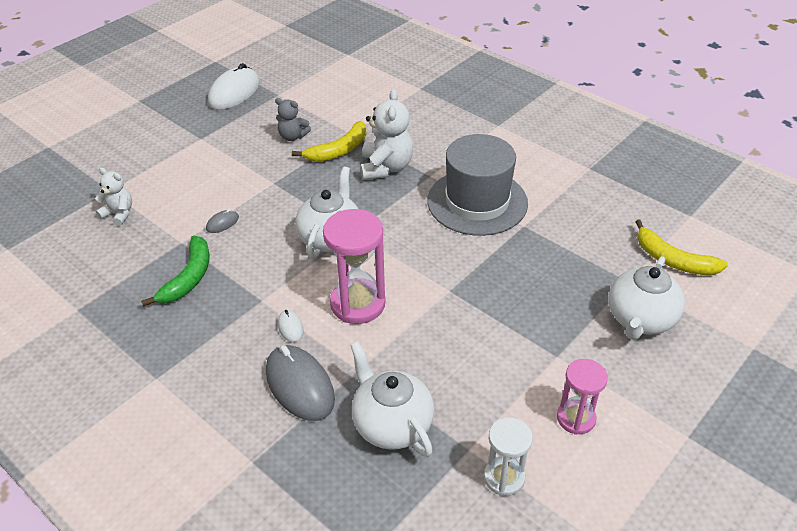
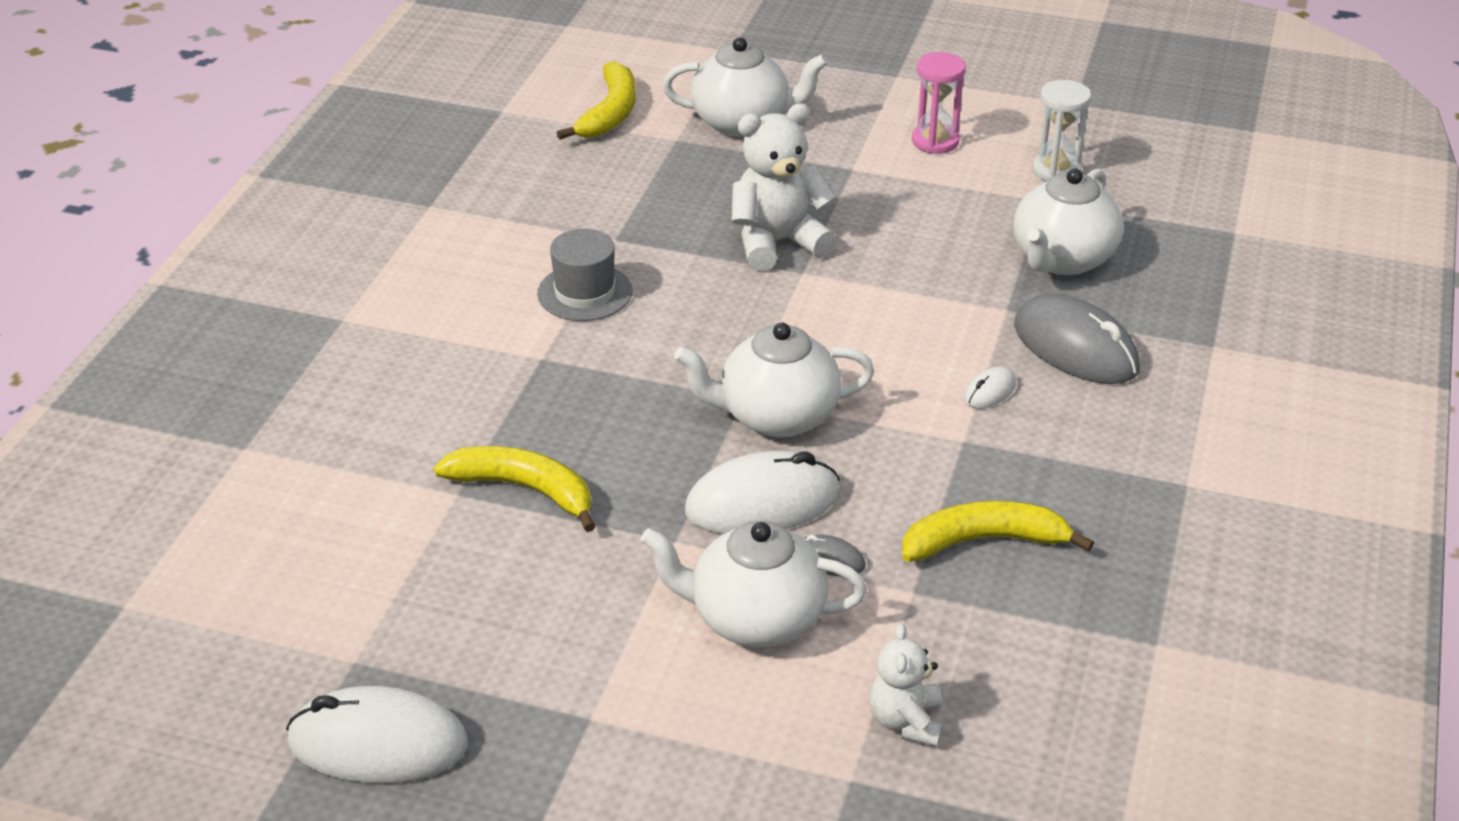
camera: 115 degrees left, 5 degrees down
(188, 277) = (984, 541): green banana -> yellow banana
(209, 191) = (755, 619): none -> white teapot
(275, 215) = (762, 502): none -> white mouse
(292, 136) = (511, 571): grey teddy bear -> none
(300, 385) = (1075, 348): grey mouse -> grey mouse turned 75 degrees counterclockwise
(358, 304) = (894, 344): pink hourglass -> none
(386, 168) = (547, 414): white teddy bear -> white teddy bear (777, 242)
(477, 202) = (585, 292): grey hat -> grey hat, size x0.54

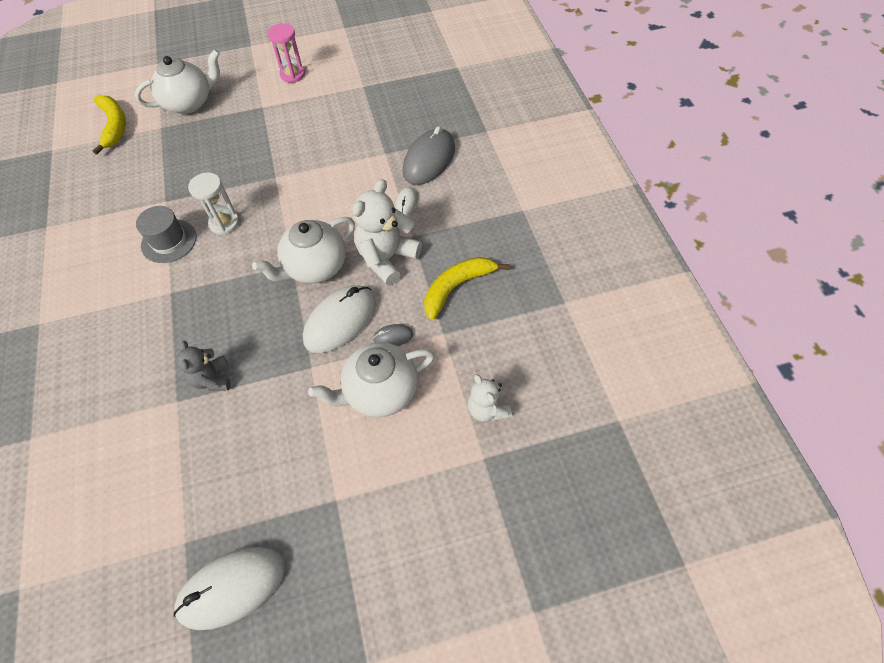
camera: 30 degrees left, 20 degrees up
(525, 490) = (212, 379): yellow banana -> grey teddy bear
(777, 242) = (251, 165): white teddy bear -> white teddy bear (387, 258)
(1056, 171) = (359, 67): white hourglass -> white hourglass (224, 223)
(1062, 259) = (392, 115): white teapot -> none
(1075, 348) = (429, 160): grey mouse -> grey mouse turned 75 degrees counterclockwise

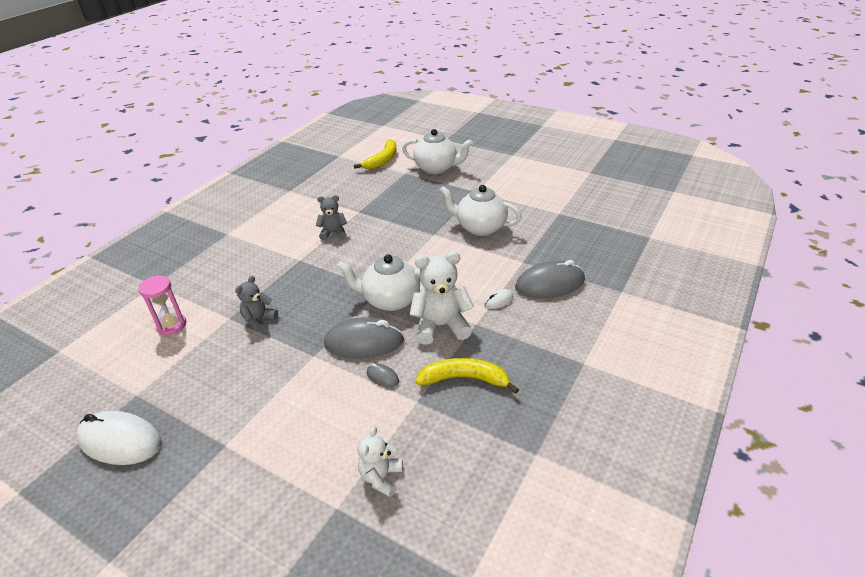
camera: 45 degrees right, 20 degrees down
(169, 241) = (333, 233): grey hat -> grey teddy bear
(224, 223) = (373, 242): white hourglass -> none
(292, 74) = (518, 183): pink hourglass -> pink hourglass (171, 325)
(340, 321) = (364, 342): white mouse -> grey mouse
(380, 391) = (331, 403): white teapot -> white teapot (480, 227)

